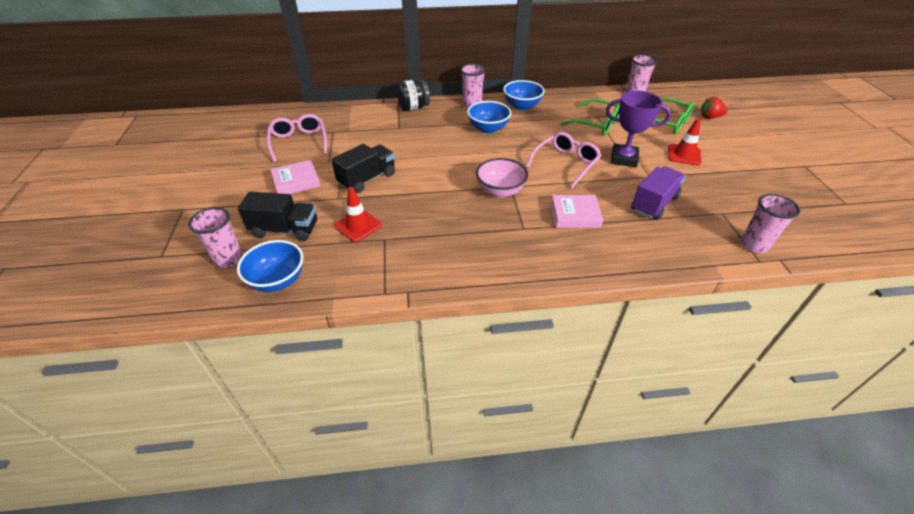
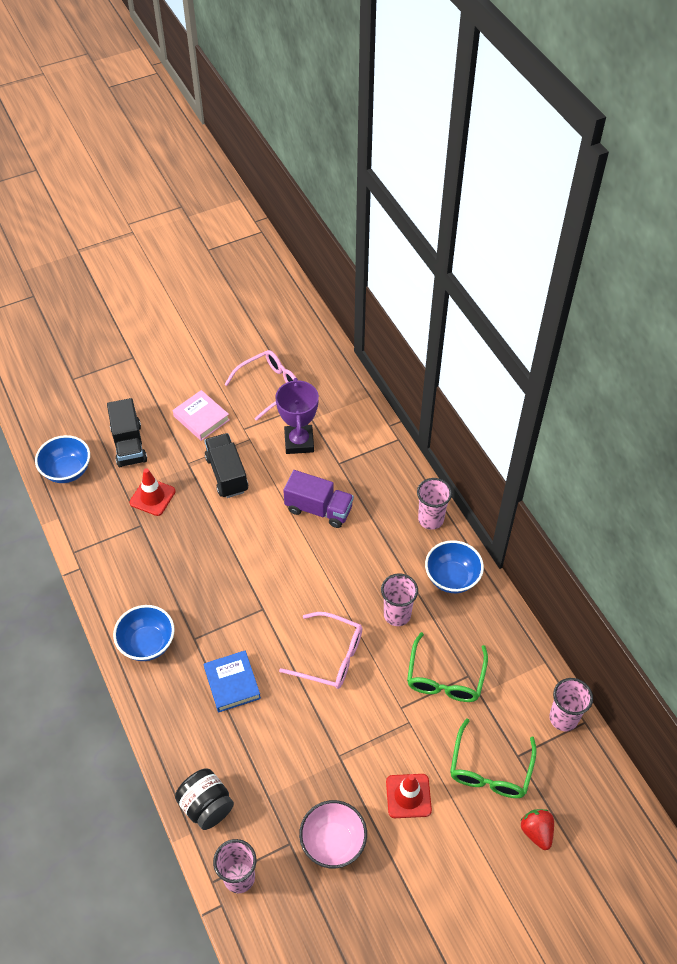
camera: 70 degrees right, 10 degrees up
(228, 259) = (82, 425): pink cup -> pink cup (397, 615)
(367, 179) = (227, 474): black truck -> black truck turned 135 degrees counterclockwise
(413, 108) = (391, 461): black jar -> black jar (206, 806)
(488, 129) = (376, 554): blue bowl -> blue bowl (147, 643)
(500, 191) = (250, 601): pink bowl -> pink bowl (333, 842)
(575, 215) = (232, 683): pink book -> blue book
(624, 159) = (368, 721): purple trophy -> purple trophy (299, 442)
(654, 203) = (282, 764): purple truck -> purple truck (318, 509)

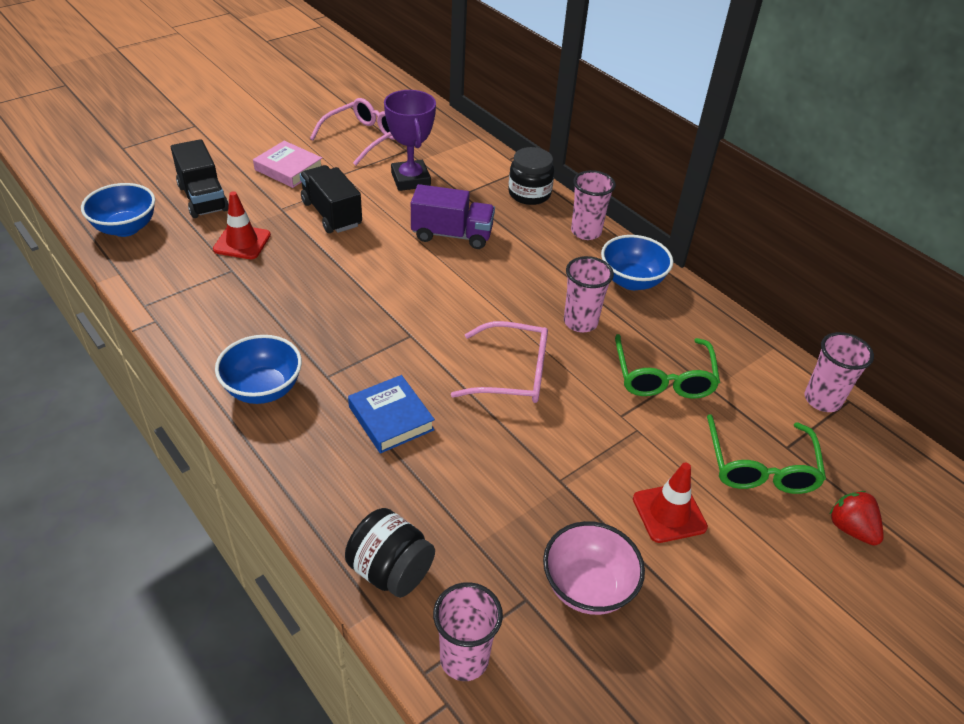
camera: 15 degrees left, 10 degrees down
(395, 470) = (529, 194): none -> black jar

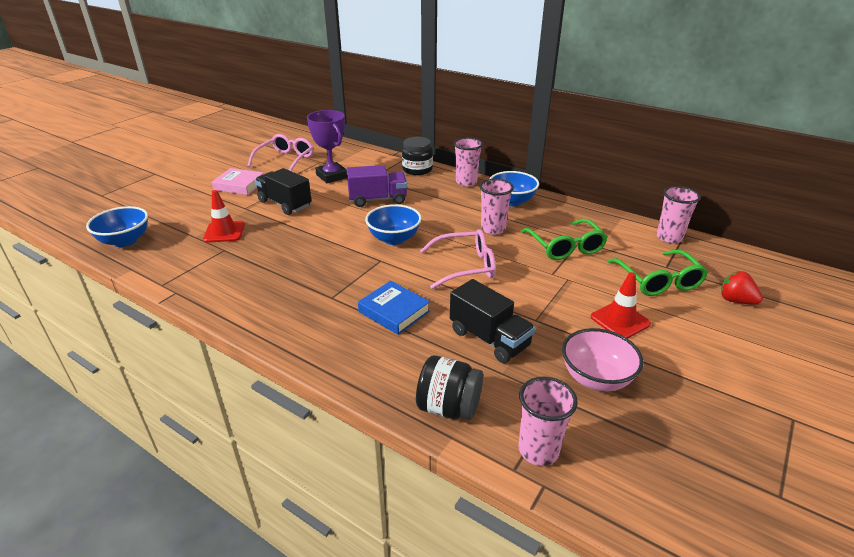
camera: 15 degrees left, 10 degrees down
(203, 198) = (181, 212): black truck -> black truck (489, 339)
(263, 389) = (286, 316): blue bowl -> blue bowl (394, 239)

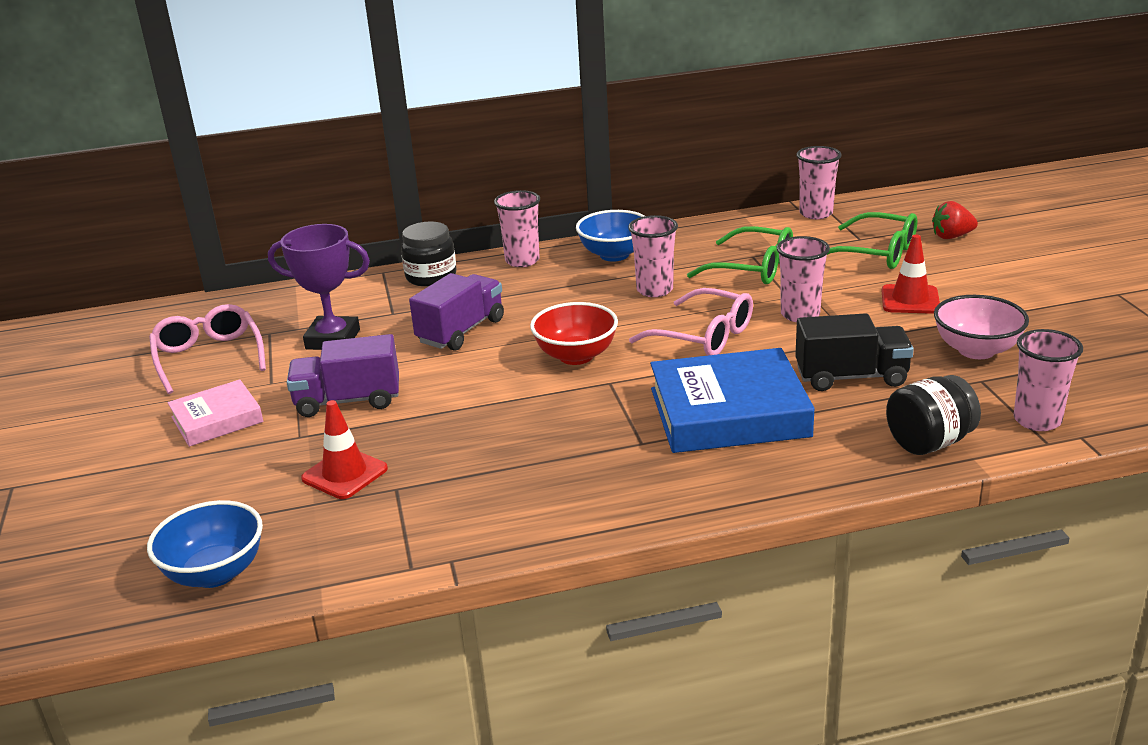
camera: 45 degrees left, 5 degrees down
(285, 204) = (348, 401): black truck -> purple truck
(394, 239) = (576, 356): blue bowl -> red bowl
(394, 311) = (729, 412): blue book -> blue book, size x1.77
(465, 266) = (704, 336): pink glasses -> pink glasses turned 90 degrees clockwise
(537, 287) = (800, 314): none -> pink cup

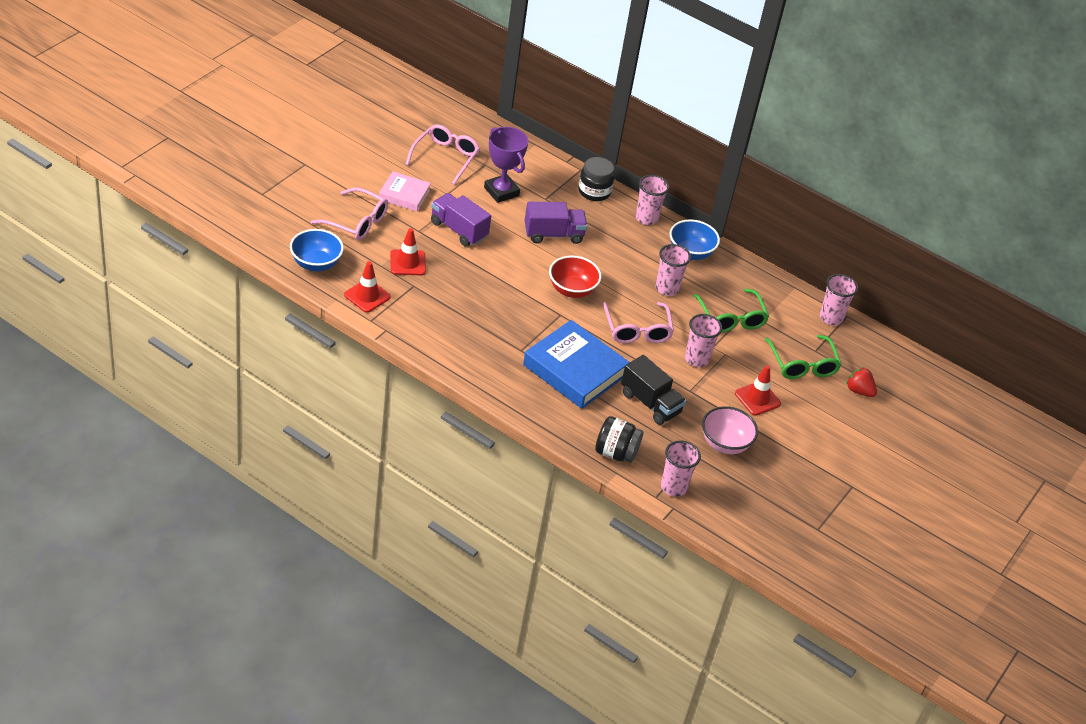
camera: 40 degrees right, 15 degrees up
(197, 487) = (357, 222): none -> pink glasses
(356, 547) = (367, 296): none -> red traffic cone

